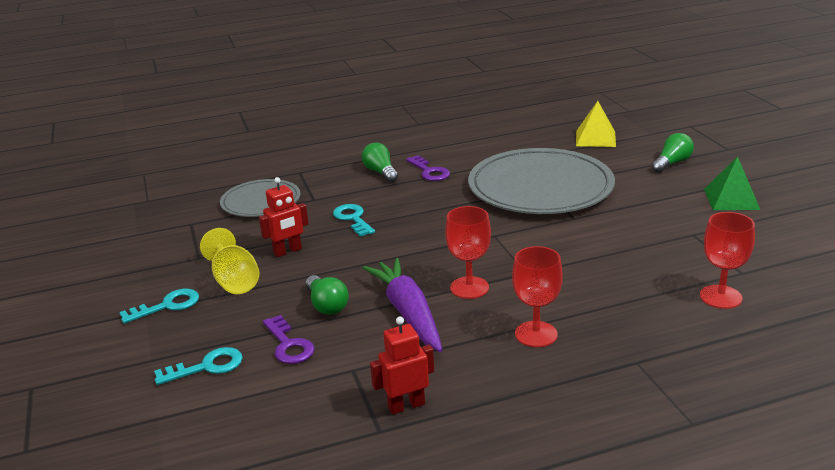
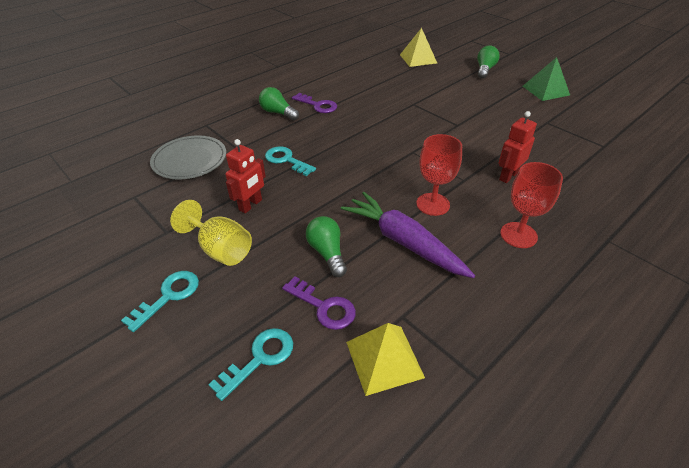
camera: 25 degrees left, 15 degrees up
(308, 395) = (384, 359): none -> yellow pyramid
(326, 305) = (327, 253): green light bulb -> green light bulb turned 150 degrees counterclockwise
(406, 405) = (478, 341): red robot -> red robot (508, 176)
(540, 187) = (412, 104): grey plate -> none
(720, 297) = (610, 169): red goblet -> none

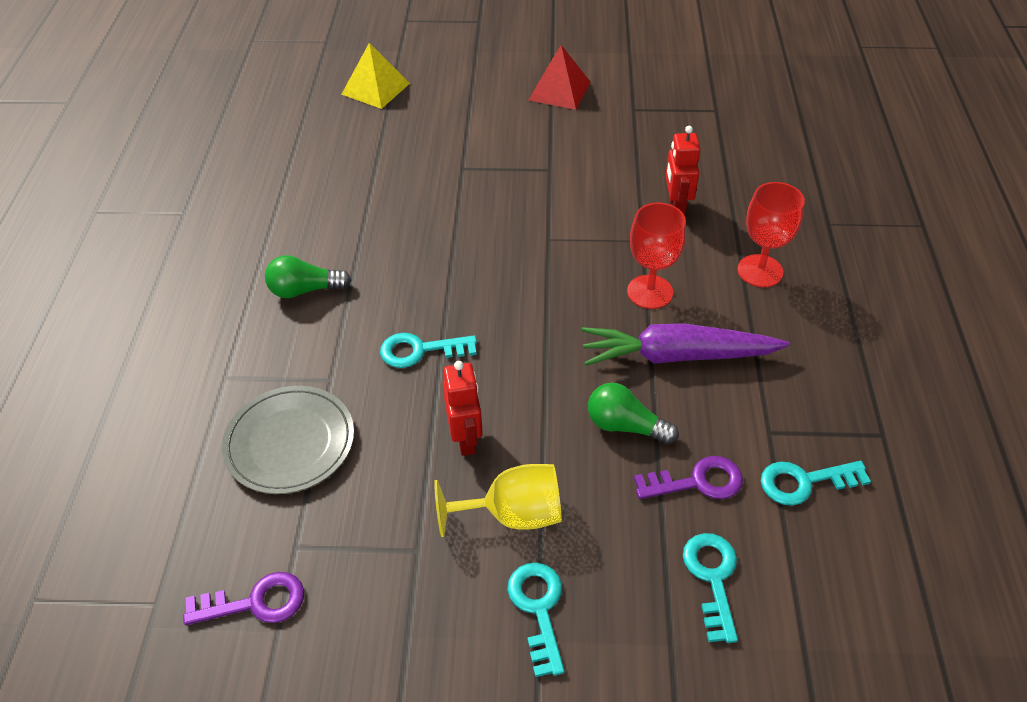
camera: 45 degrees left, 5 degrees up
(318, 105) = (343, 244): purple key -> purple key (255, 602)
(384, 359) = (804, 482): yellow pyramid -> turquoise key
(485, 70) = (481, 64): green light bulb -> none
(512, 96) = (559, 91): none -> red pyramid
(545, 90) = (583, 61): green pyramid -> none

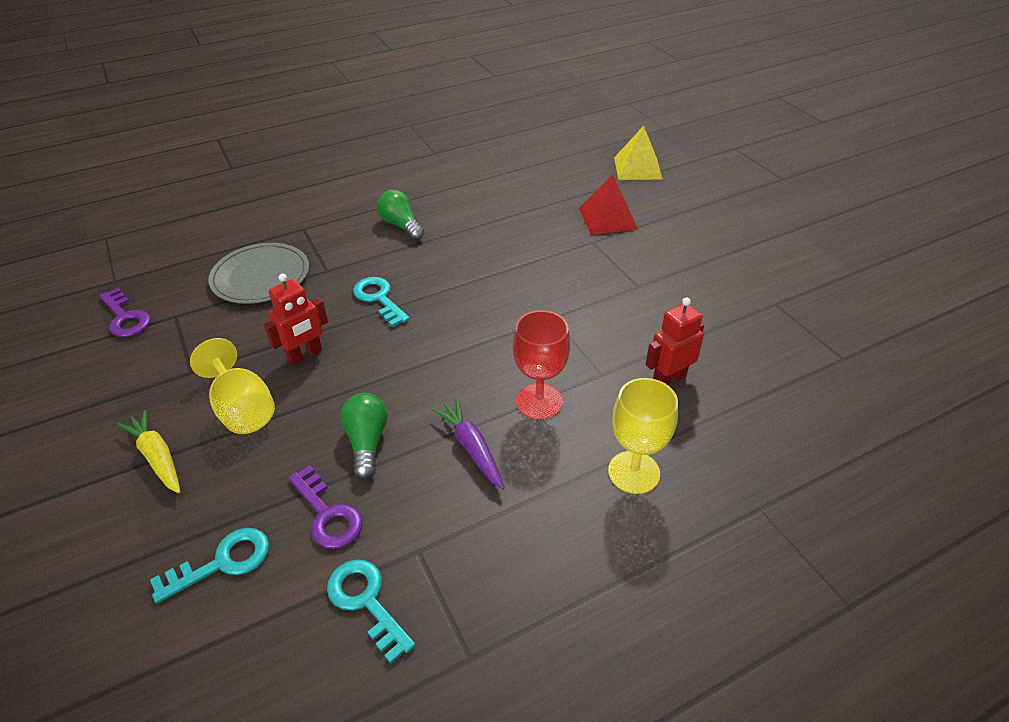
camera: 60 degrees right, 5 degrees down
(538, 609) = (157, 457): turquoise key -> yellow carrot
(559, 91) = (747, 252): red pyramid -> red pyramid (607, 218)
(677, 356) = (472, 448): purple carrot -> purple carrot, size x0.59
(760, 271) = (633, 472): red goblet -> yellow goblet

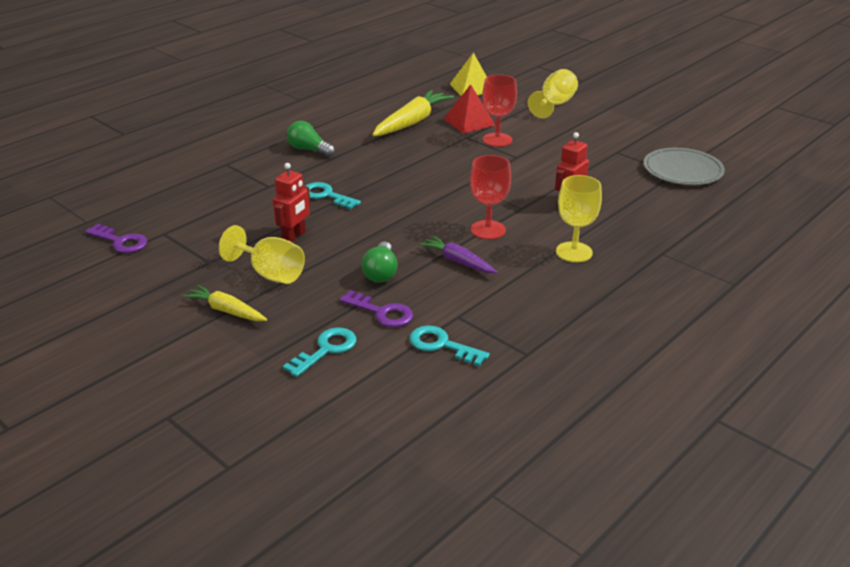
camera: 20 degrees left, 10 degrees down
(261, 277) = (216, 198): grey plate -> grey plate (682, 170)
(367, 442) = (381, 272): green light bulb -> green light bulb turned 150 degrees counterclockwise
(539, 206) = (412, 122): none -> yellow carrot
(628, 253) = (497, 140): none -> red goblet
(728, 210) = (554, 104): none -> yellow goblet

